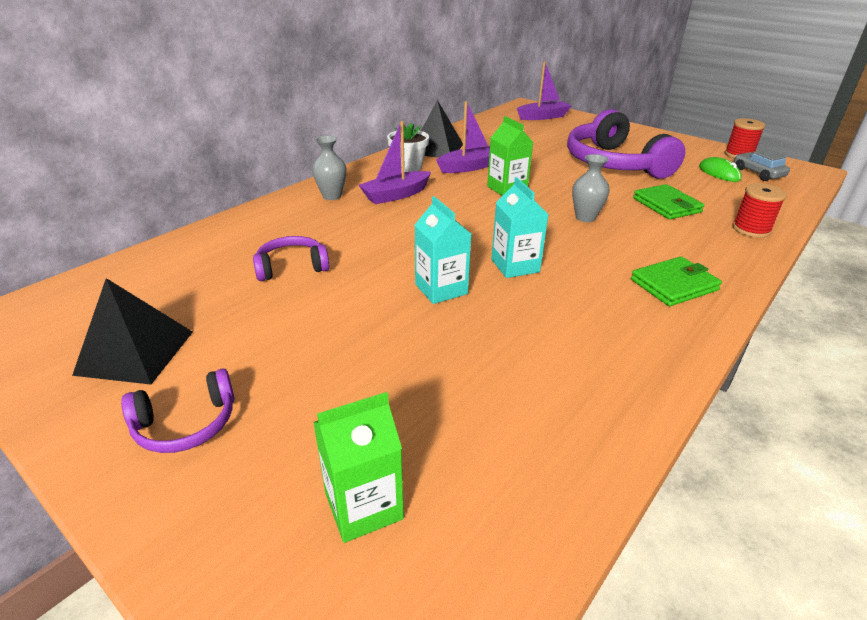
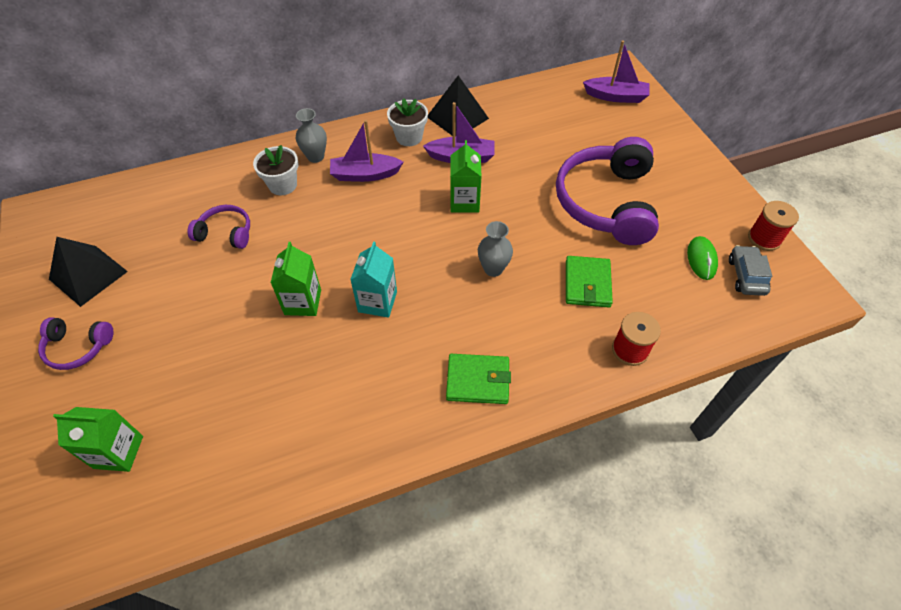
camera: 30 degrees right, 20 degrees up
(318, 220) = (283, 185): none -> white flower pot
(441, 289) = (303, 302): turquoise carton -> green carton

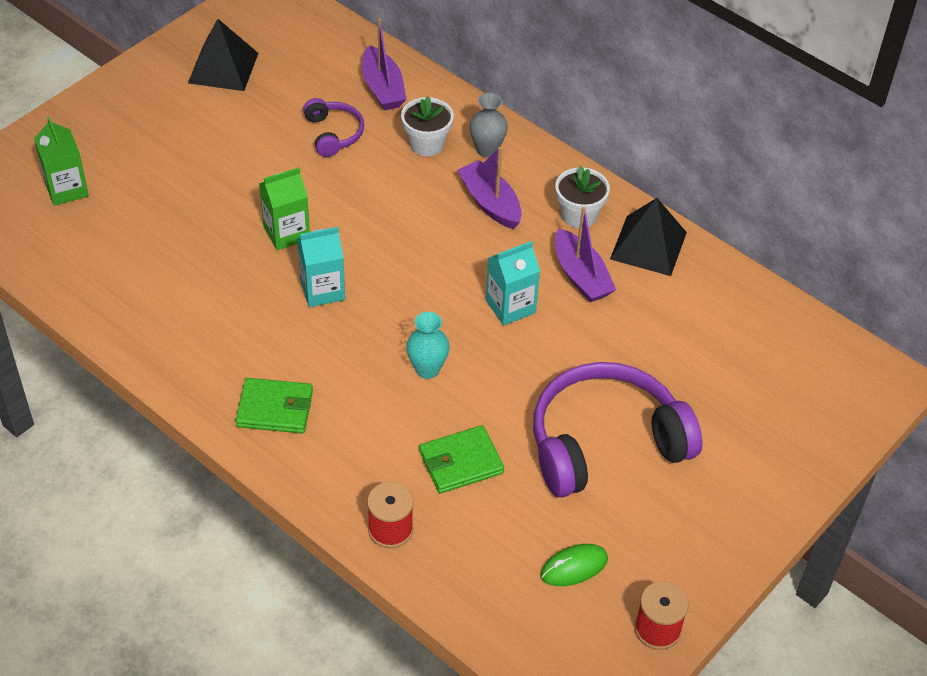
camera: 60 degrees right, 5 degrees down
(78, 347) = (146, 106): purple headphones -> none
(464, 202) = (510, 306): green carton -> turquoise carton
(478, 381) = (275, 409): green wallet -> green wallet turned 60 degrees counterclockwise
(493, 269) = (427, 369): grey vase -> turquoise vase
(616, 96) = (822, 394): purple boat -> purple boat (382, 88)
(746, 276) = (576, 621): grey car -> none

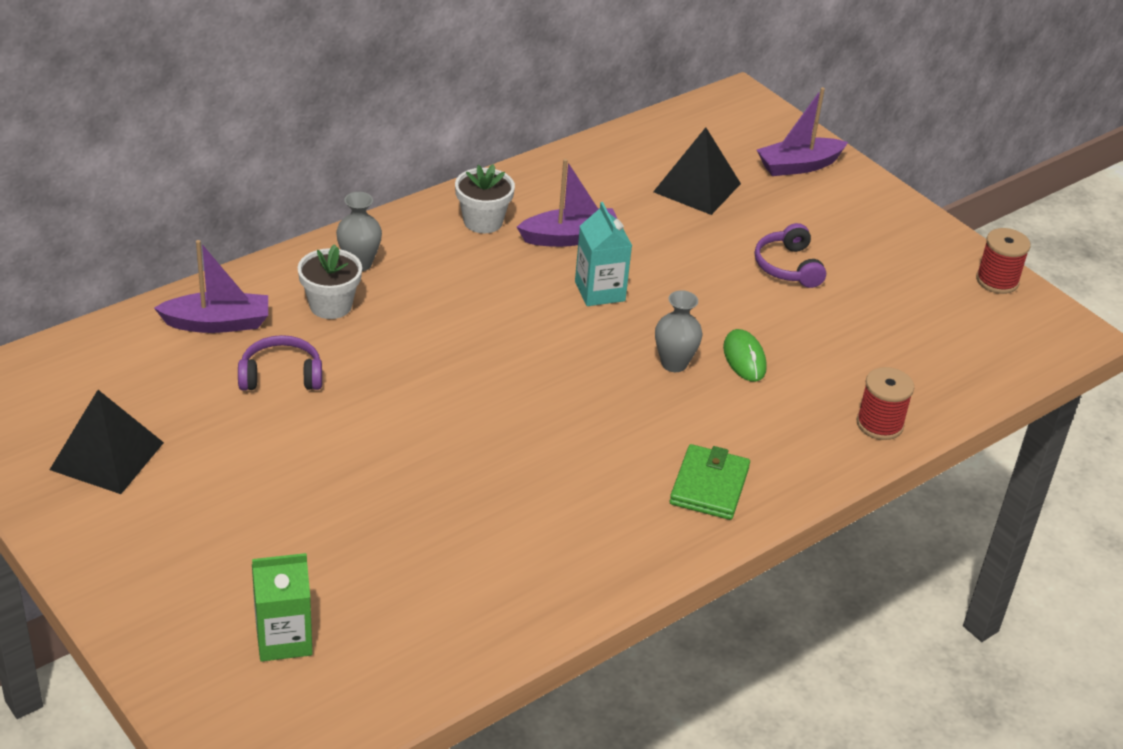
camera: 80 degrees left, 10 degrees down
(286, 233) = (438, 439): green carton -> none
(322, 290) = (539, 423): turquoise carton -> none
(427, 369) = (674, 363): turquoise vase -> grey vase
(461, 462) = (800, 362): green wallet -> none
(490, 203) = (444, 277): purple boat -> purple boat (798, 166)
(574, 567) = (929, 314): green mouse -> green mouse (744, 358)
(605, 443) = (788, 266): purple headphones -> purple headphones, size x0.48
(648, 245) = (540, 187): black pyramid -> black pyramid (697, 187)

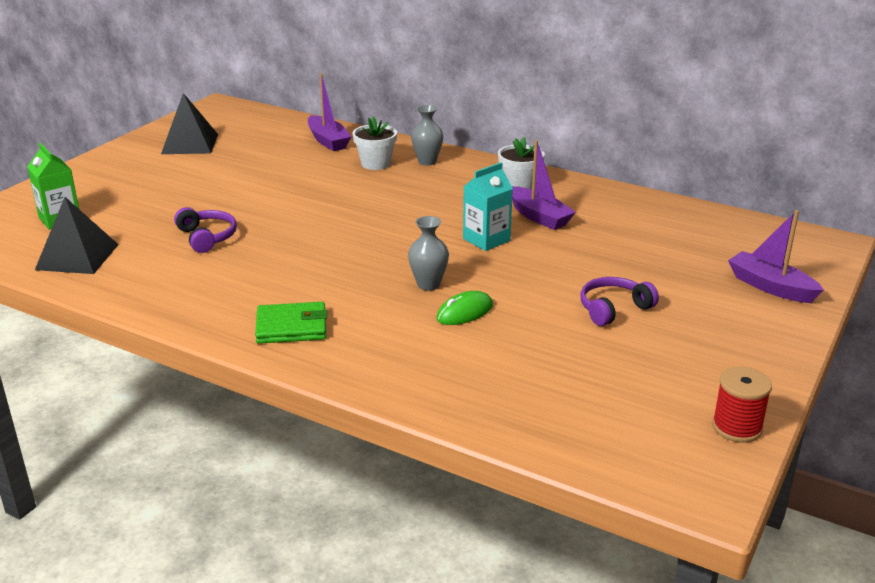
camera: 70 degrees right, 10 degrees down
(281, 376) = (294, 166): purple headphones -> purple headphones (207, 237)
(697, 187) = (670, 249): black pyramid -> black pyramid (77, 257)
(879, 424) = (436, 393): red spool -> none

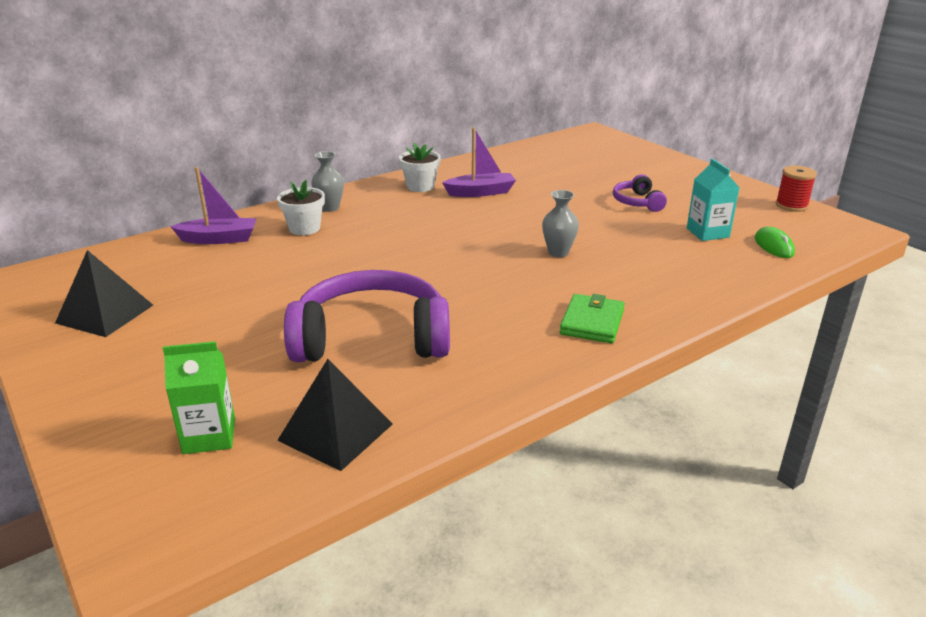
camera: 65 degrees left, 0 degrees up
(207, 237) = (371, 338): purple headphones -> purple headphones, size x2.09
(464, 312) = (611, 248): green mouse -> green mouse (773, 246)
(486, 240) = (501, 217): turquoise carton -> turquoise carton (707, 233)
(771, 287) = (637, 157): purple boat -> none

